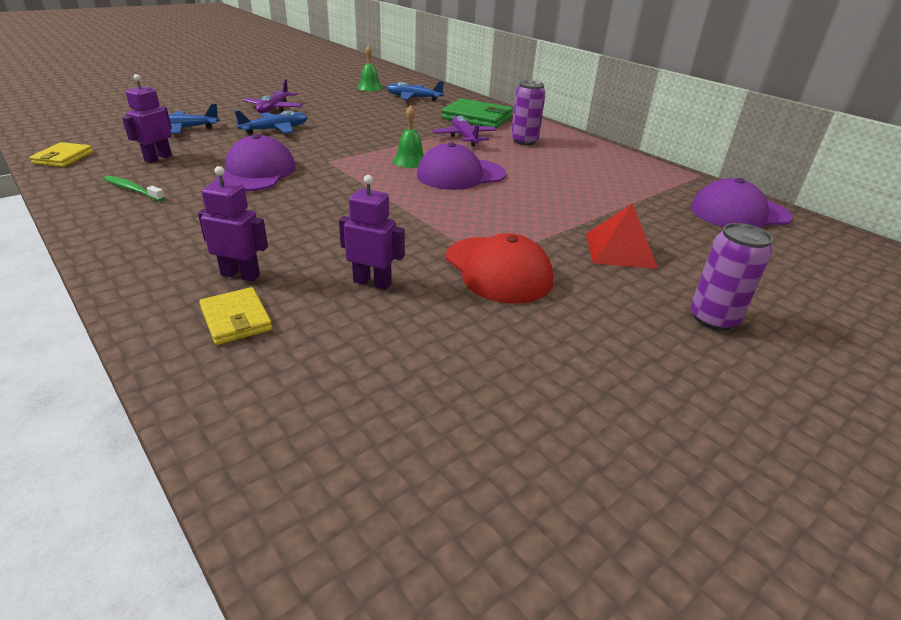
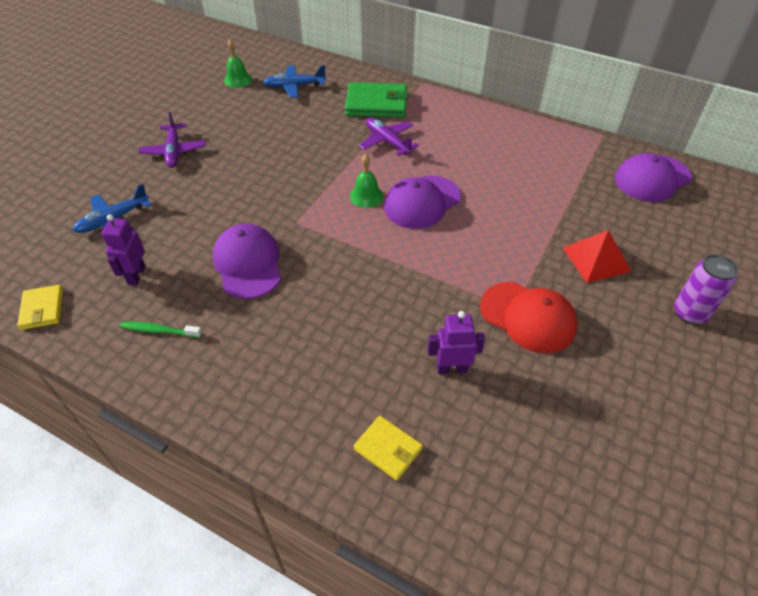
camera: 20 degrees left, 15 degrees up
(240, 275) = (350, 401): purple robot -> none
(275, 130) = (207, 188): blue plane -> none
(524, 141) = (441, 130): purple can -> none

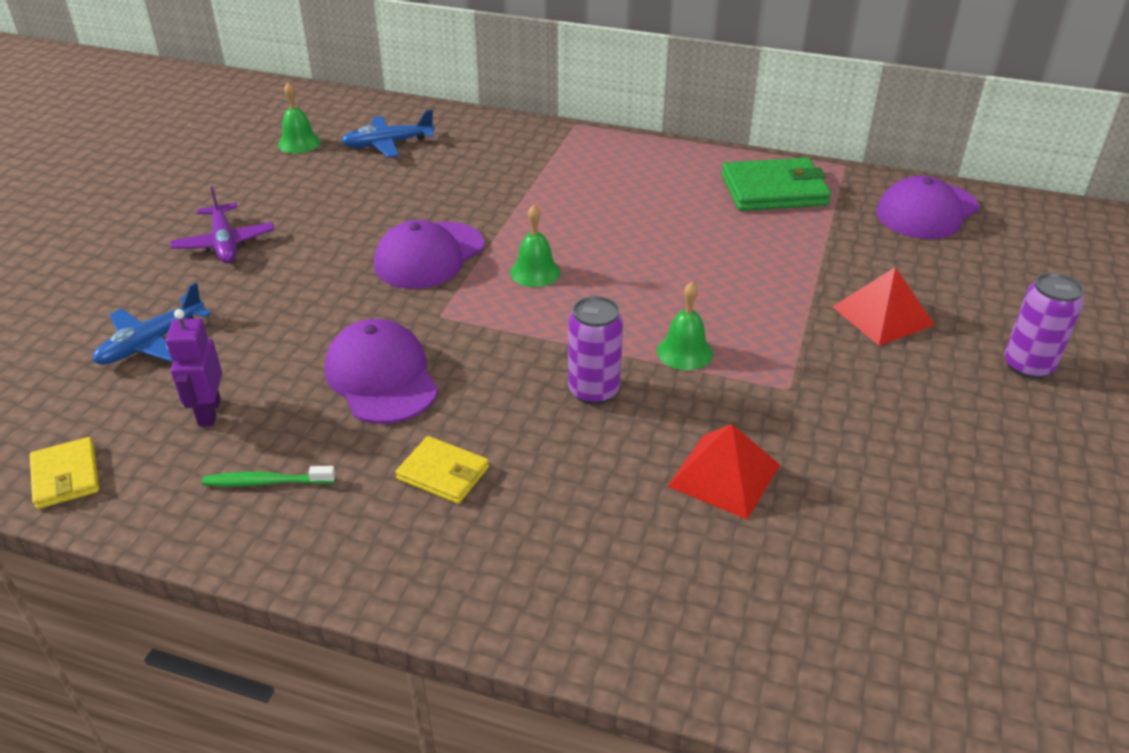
camera: 10 degrees left, 10 degrees down
(376, 104) = (516, 156): green wallet -> green wallet (773, 190)
(382, 292) = (594, 391): none -> purple can
(387, 141) = (545, 201): purple plane -> none
(388, 449) = (662, 591): yellow wallet -> yellow wallet (443, 473)
(422, 202) = (618, 271): purple cap -> purple cap (429, 256)
(450, 270) = (684, 352): none -> green bell
(452, 368) = (724, 475): purple robot -> red pyramid
(528, 317) = (811, 397): red cap -> none

